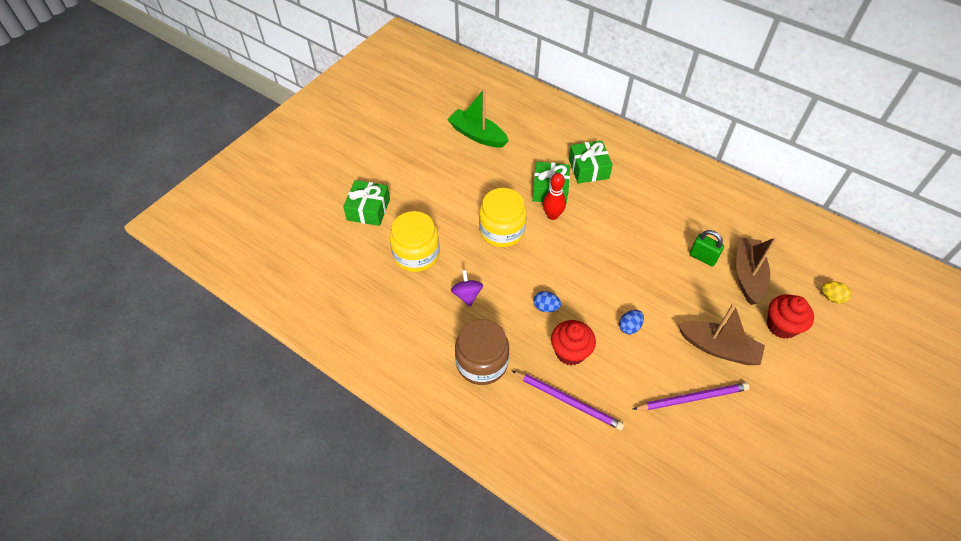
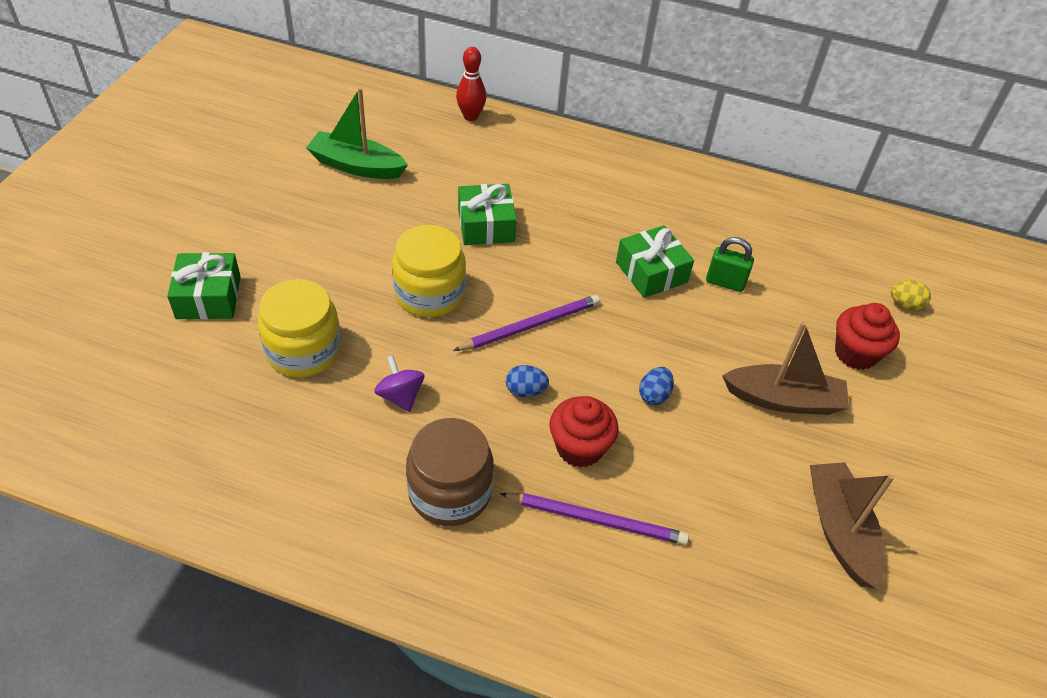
camera: 20 degrees left, 5 degrees down
(552, 215) = (499, 260): red bowling pin -> red bowling pin (470, 116)
(588, 168) = (533, 189): green gift -> green gift (651, 272)
(692, 398) = (770, 476): purple pencil -> purple pencil (531, 326)
(747, 275) = (791, 295): brown boat -> brown boat (839, 530)

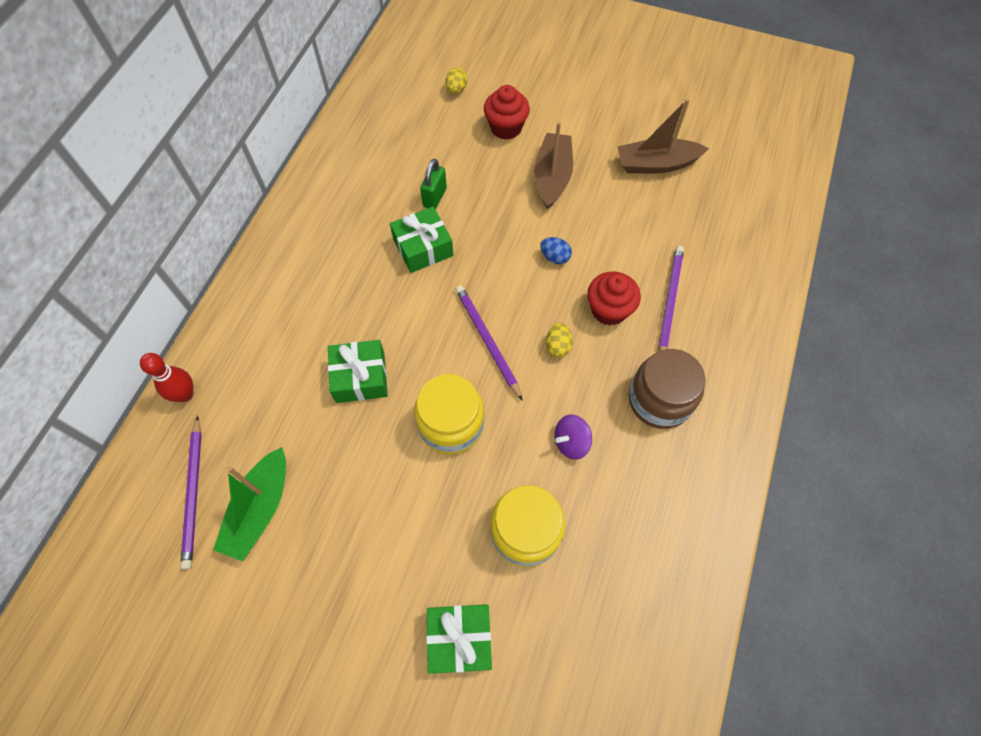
camera: 85 degrees left, 15 degrees up
(376, 128) = (194, 493): none -> purple pencil
(525, 391) = (558, 346): blue egg -> yellow egg

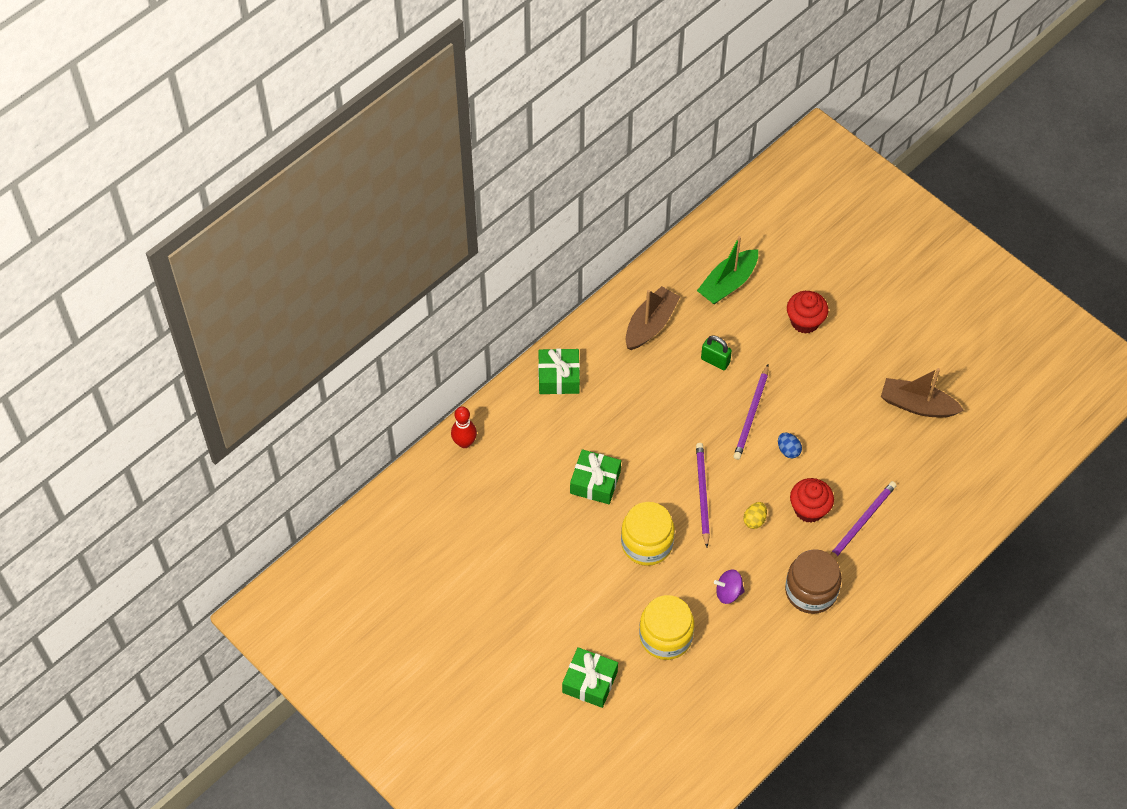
camera: 25 degrees right, 5 degrees down
(194, 493) = (448, 515): purple pencil -> purple pencil (751, 414)
(260, 509) = (489, 544): green boat -> green boat (728, 283)
(423, 247) = (686, 400): green gift -> green gift (559, 377)
(434, 197) = (715, 361): green padlock -> green padlock turned 75 degrees clockwise
(456, 89) = (779, 268): yellow egg -> none
(552, 177) = (821, 382): brown boat -> brown boat (650, 325)

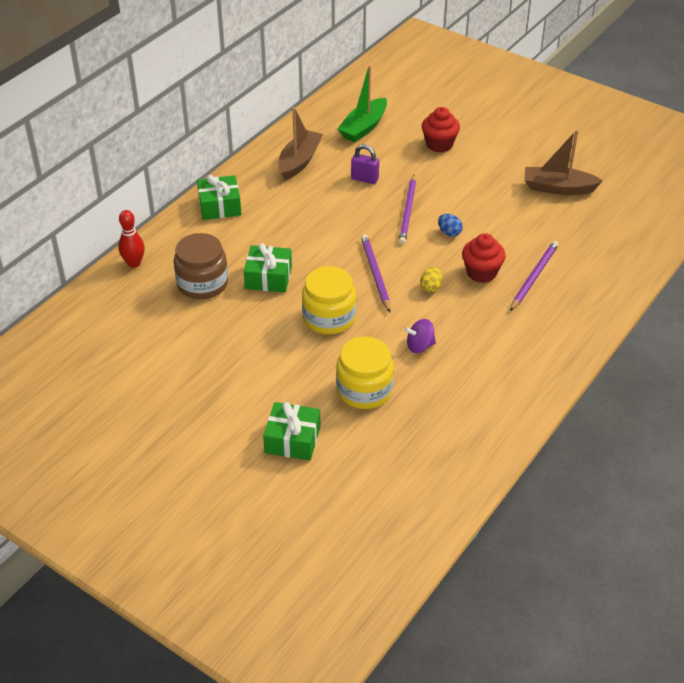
camera: 10 degrees left, 15 degrees down
(715, 361) = (364, 179): green padlock -> purple padlock
(811, 591) = (501, 334): brown jar -> brown jar (202, 284)

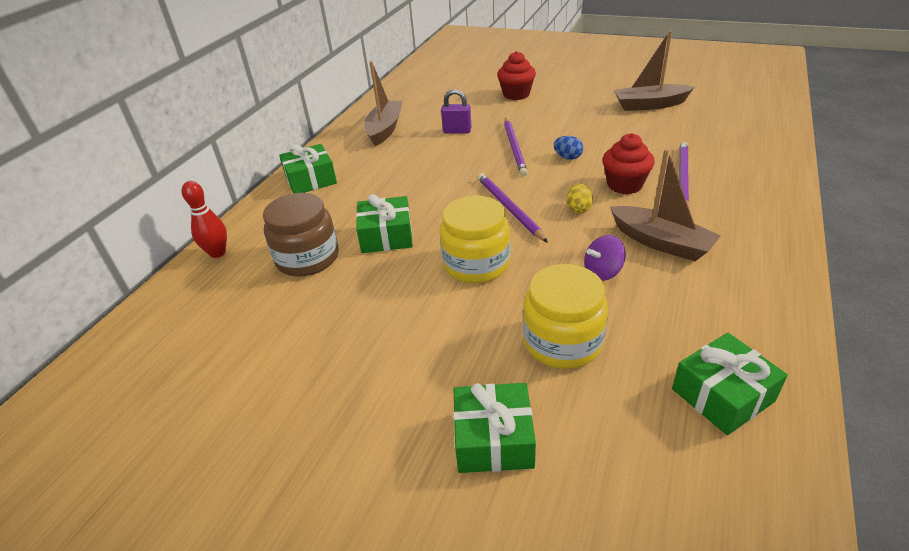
camera: 10 degrees left, 5 degrees down
(364, 127) = (438, 95): green boat -> none
(449, 447) = (722, 395): none -> green gift
(478, 332) = (661, 242): none -> brown boat

